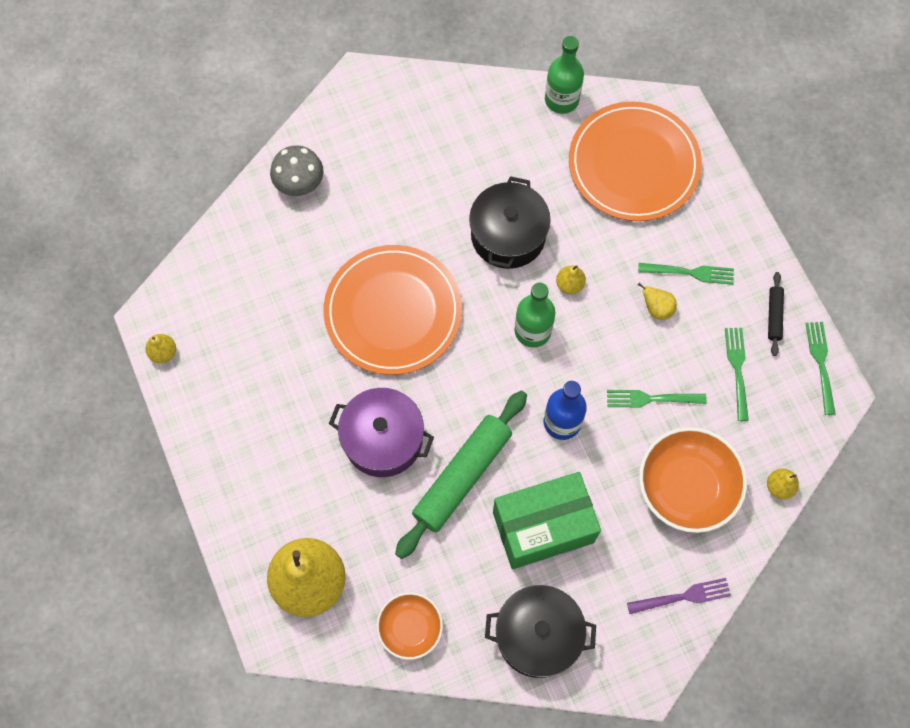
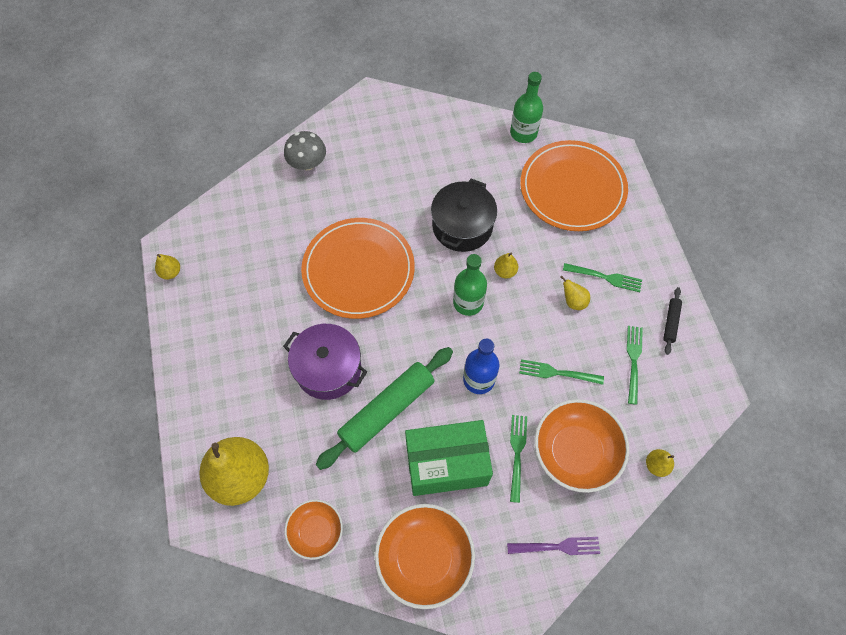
camera: 10 degrees right, 5 degrees down
(538, 635) = (424, 558): black pot -> orange bowl
(820, 363) = (705, 367): green fork -> green fork (517, 454)

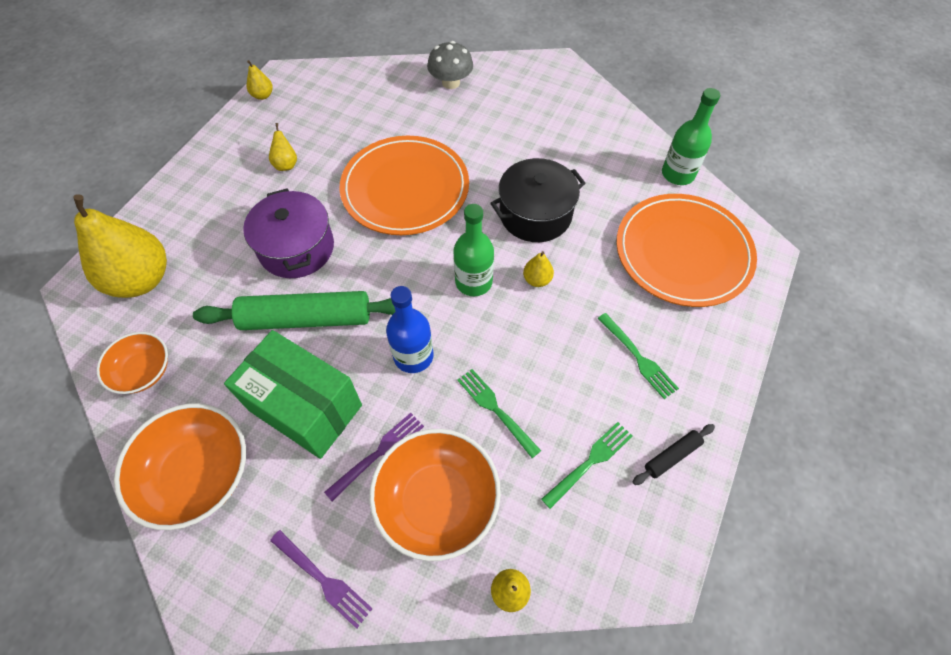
camera: 40 degrees right, 5 degrees down
(517, 454) = (378, 453): green fork -> purple fork
(573, 301) = (580, 355): yellow pear -> yellow pear (286, 164)

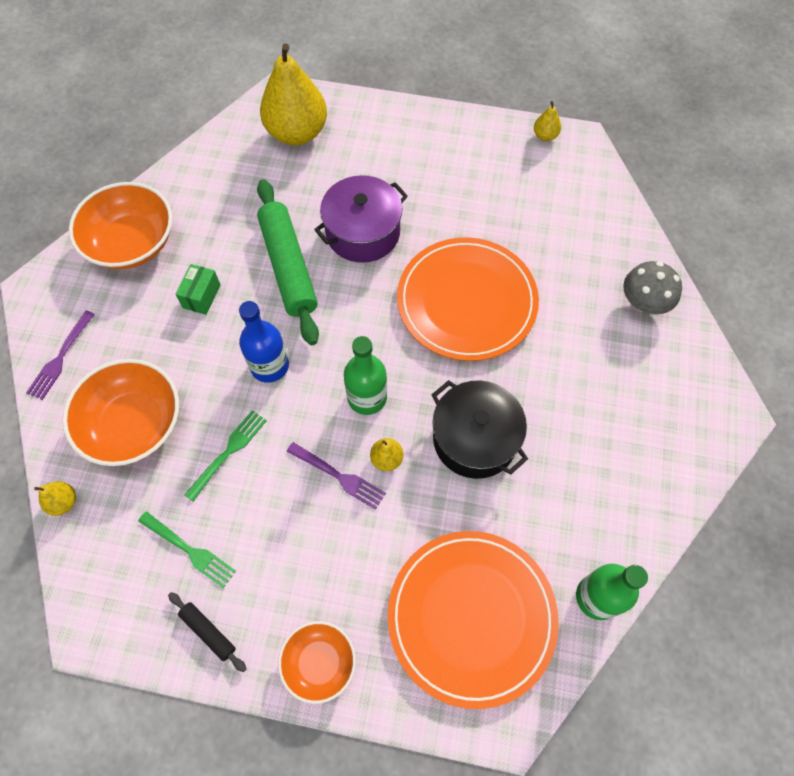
camera: 75 degrees right, 5 degrees up
(143, 371) = (212, 171): orange bowl -> orange bowl (319, 662)
(286, 164) = (461, 188): yellow pear -> none
(305, 407) = (201, 296): green box -> green box, size x0.44
(378, 453) = (169, 365): purple fork -> purple fork (339, 476)
(638, 357) = (315, 582): green fork -> none

